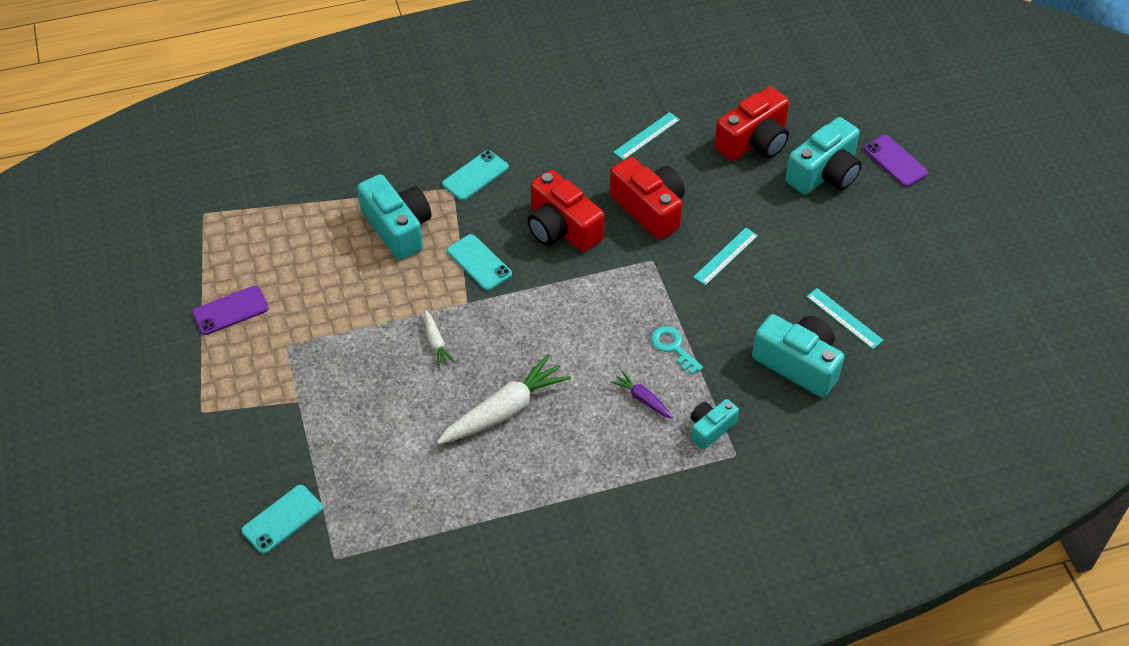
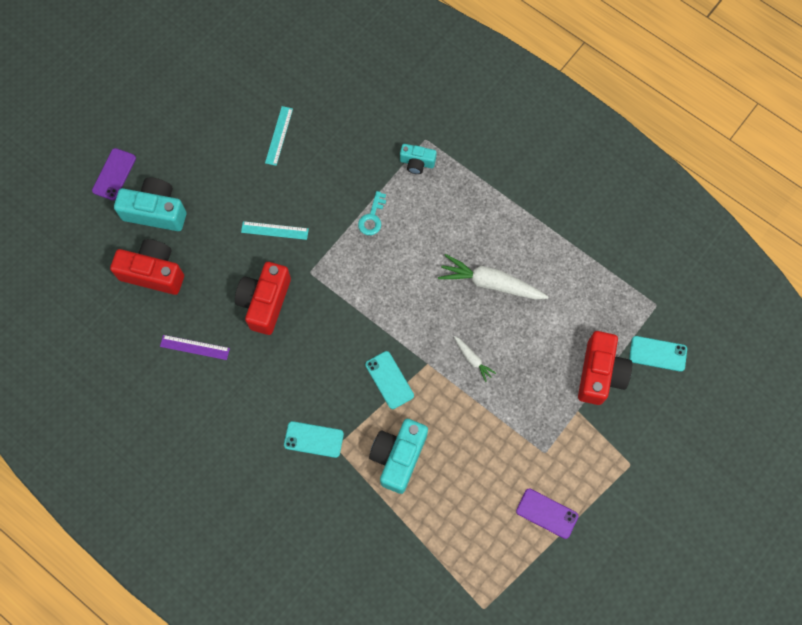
camera: 125 degrees left, 20 degrees up
(436, 343) = (472, 359): white carrot -> white carrot turned 105 degrees clockwise
(479, 262) = (389, 380): turquoise phone -> turquoise phone turned 45 degrees counterclockwise
(562, 228) = (322, 347): red camera -> red camera (600, 373)
(643, 399) = (424, 211): purple carrot -> none
(646, 136) = (194, 347): turquoise ruler -> purple ruler
(798, 364) = (334, 142): turquoise camera -> none

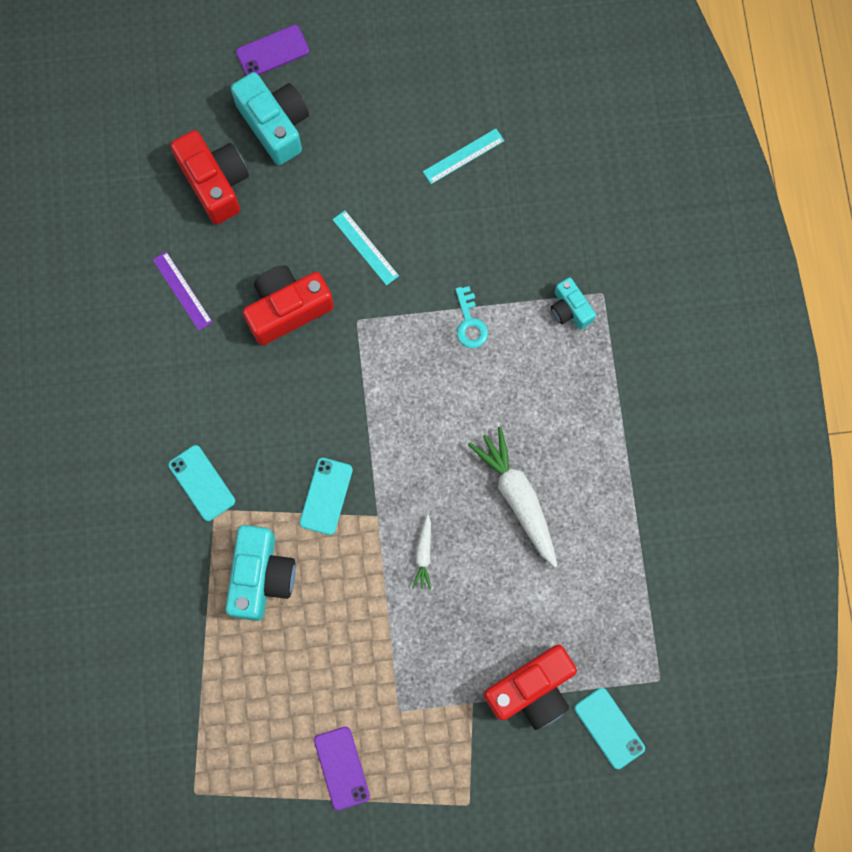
camera: 45 degrees right, 5 degrees up
(372, 218) = (470, 323): turquoise key -> turquoise key turned 75 degrees counterclockwise
(398, 457) = (261, 576): turquoise camera -> turquoise camera turned 120 degrees clockwise

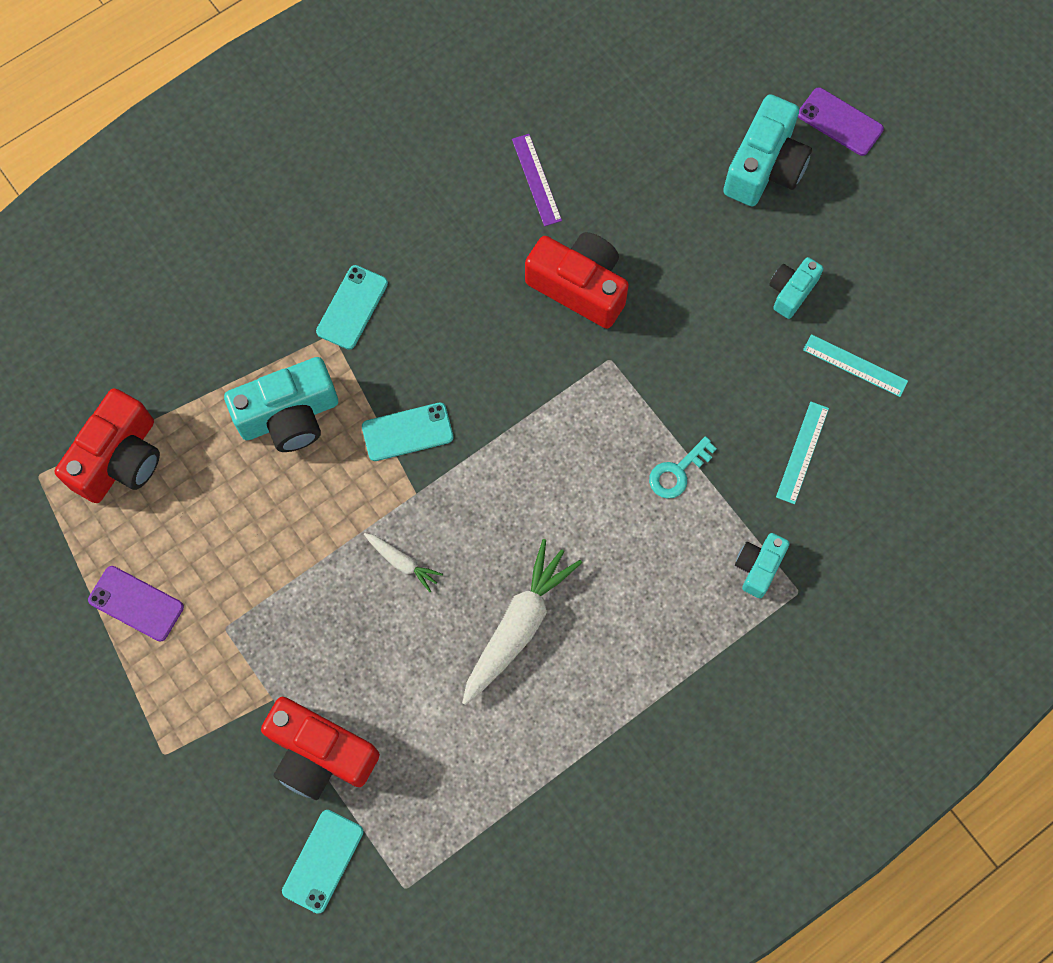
camera: 60 degrees right, 5 degrees down
(182, 291) = (536, 180): purple ruler -> purple ruler turned 45 degrees counterclockwise
(215, 182) = (667, 147): red camera -> red camera (120, 459)
(342, 768) = (136, 603): purple phone -> purple phone turned 75 degrees clockwise
(365, 247) = (692, 324): turquoise ruler -> turquoise ruler (802, 452)
(382, 165) = (791, 291): none -> turquoise camera
(423, 554) = (402, 562): white carrot -> white carrot turned 120 degrees counterclockwise

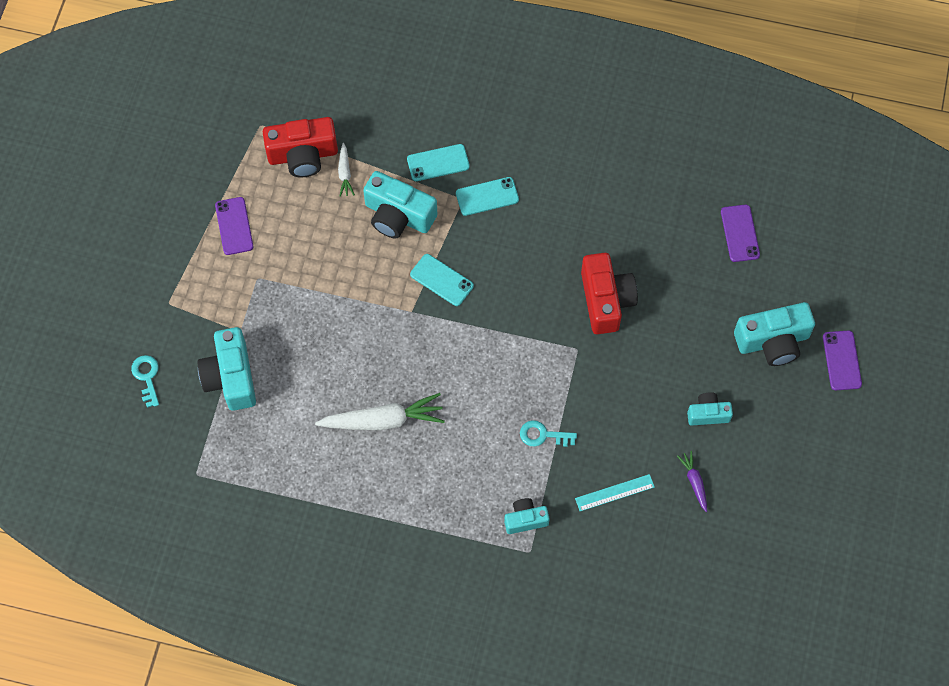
camera: 50 degrees right, 5 degrees down
(234, 852) = (147, 377): none -> turquoise key
(320, 754) = (231, 377): red camera -> turquoise camera
(323, 861) = (177, 423): turquoise phone -> turquoise phone (438, 163)
(402, 562) = (367, 335): white carrot -> white carrot (345, 173)
(536, 180) = (649, 228): purple ruler -> none
(620, 100) = (740, 233): none -> purple phone
(855, 365) = (694, 482): turquoise ruler -> purple carrot

